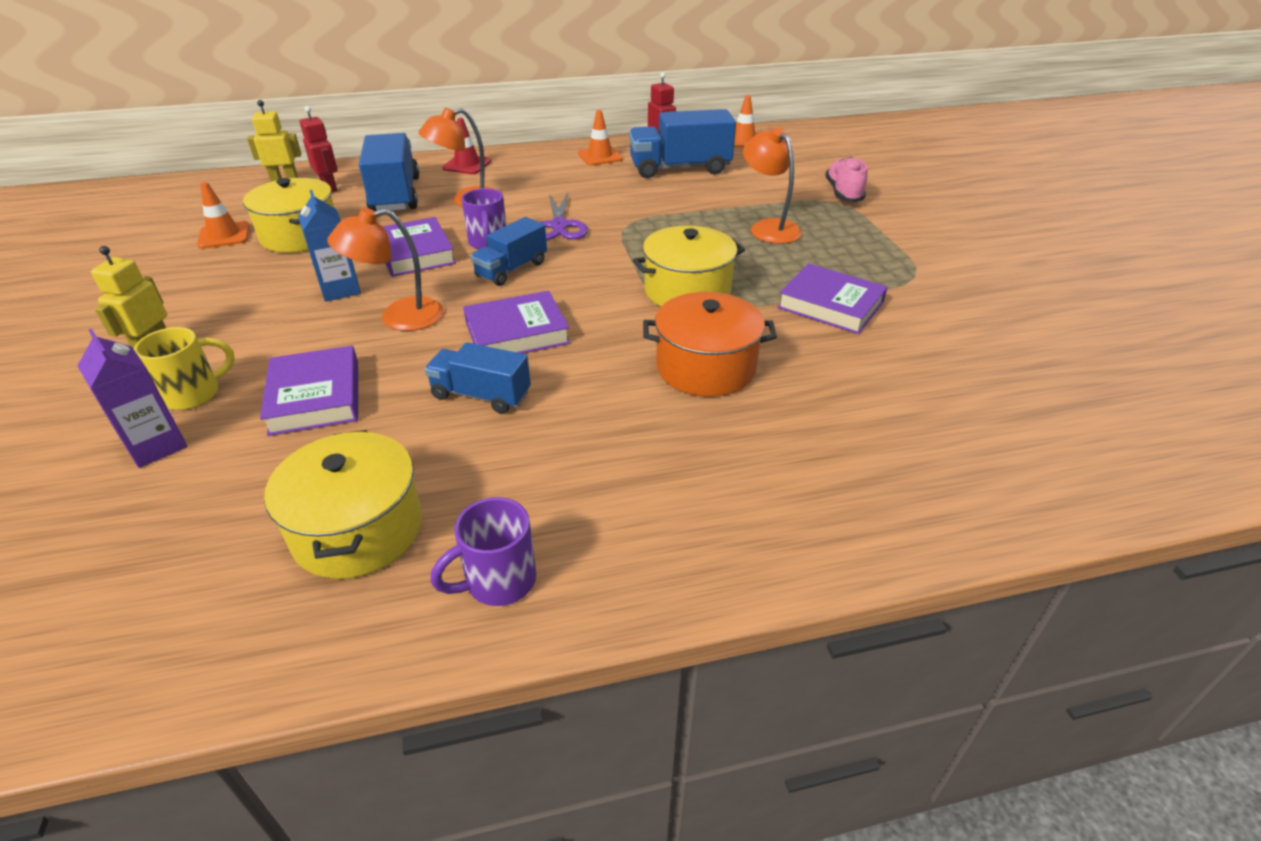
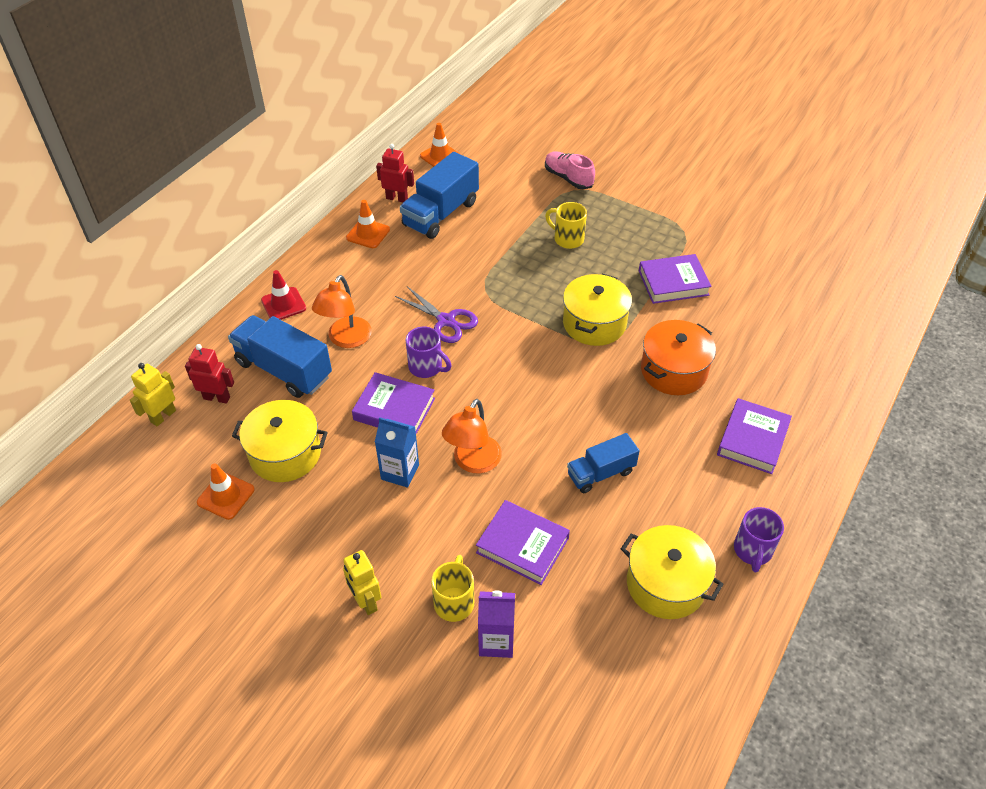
camera: 45 degrees left, 10 degrees up
(511, 269) = (476, 378): blue truck -> none
(517, 333) = (554, 421): purple book -> purple book (753, 439)
(768, 227) = (567, 239): orange lamp -> yellow mug

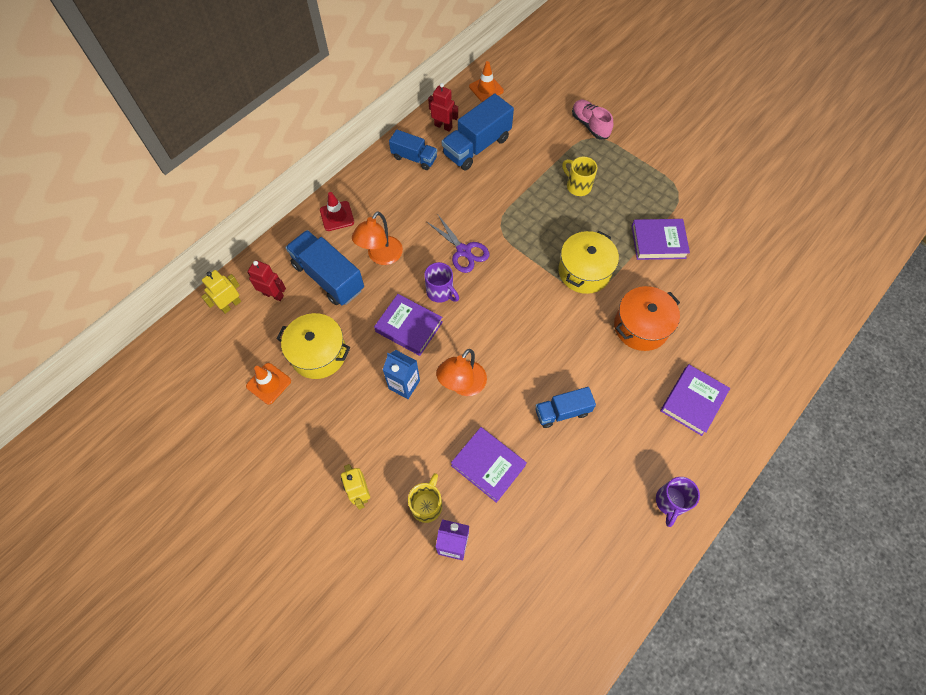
camera: 10 degrees right, 15 degrees up
(368, 234) = (414, 158): orange traffic cone -> blue truck
(666, 584) = (594, 519): yellow pot -> none

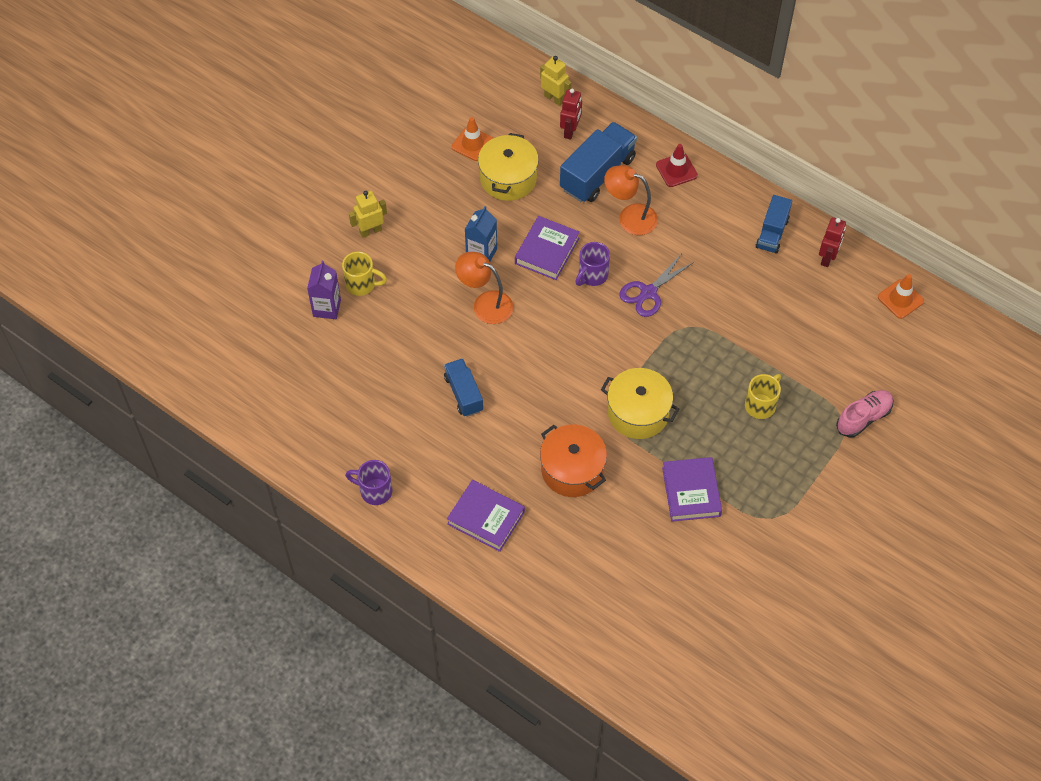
camera: 85 degrees right, 5 degrees down
(477, 146) = (802, 295): blue truck -> none
(488, 465) = (402, 331): purple book -> none

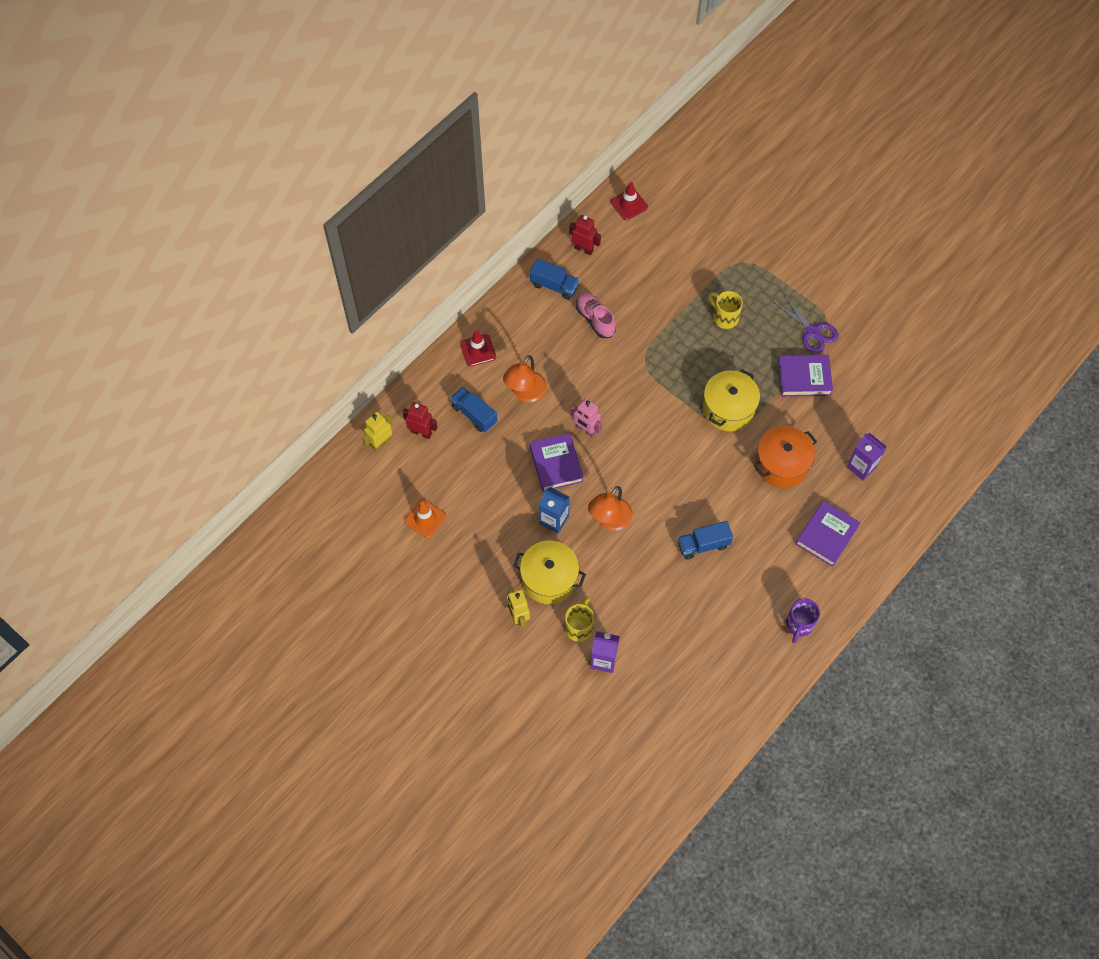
camera: 85 degrees left, 5 degrees up
(508, 178) = (470, 490): yellow pot -> yellow pot (549, 579)
(547, 251) = (556, 464): purple book -> purple book turned 45 degrees clockwise
(578, 555) = (861, 467): none -> purple carton
(592, 275) = (586, 430): purple mug -> pink robot
(597, 174) = (474, 414): blue truck -> blue truck, size x0.61
(648, 292) = (608, 387): purple scissors -> purple scissors (812, 331)
(863, 418) = (739, 248): pink shoe -> pink shoe (595, 319)
(900, 299) = (629, 204): orange traffic cone -> red traffic cone

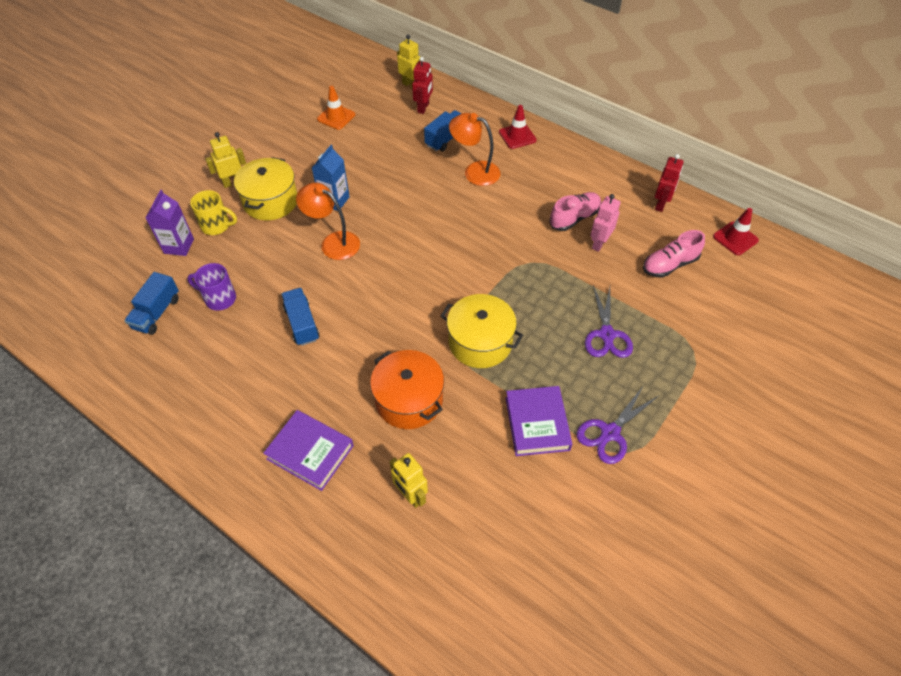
camera: 85 degrees right, 10 degrees down
(554, 286) = (607, 184): blue truck -> blue truck (157, 313)
(556, 464) = (396, 198): purple book -> none
(586, 430) = (438, 218): pink robot -> pink robot (599, 243)
(655, 258) = (669, 265): none -> pink shoe
(724, 317) = (607, 334): yellow mug -> purple scissors
(799, 625) = (192, 422): purple mug -> purple mug (219, 299)
(861, 467) = (410, 495): purple carton -> yellow robot

